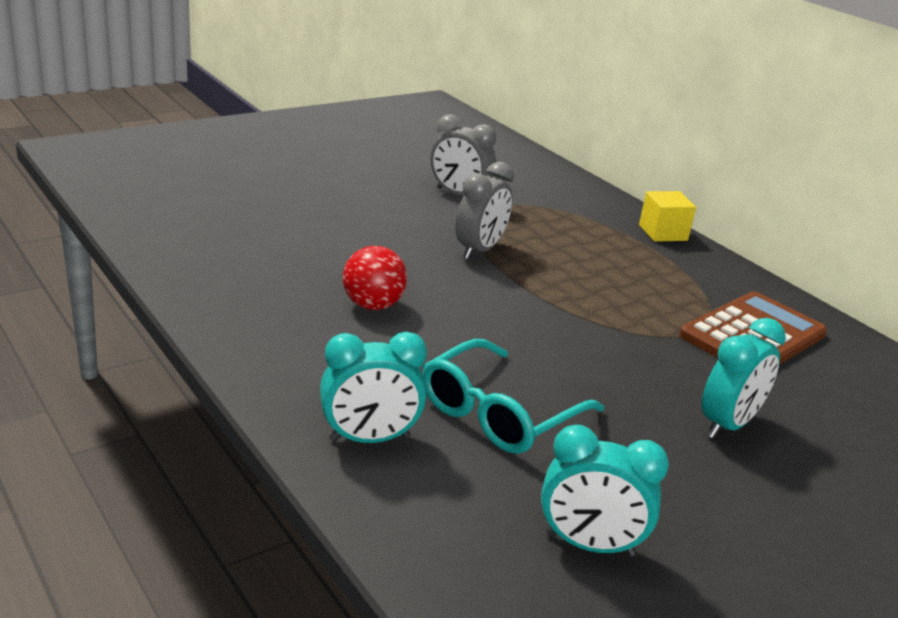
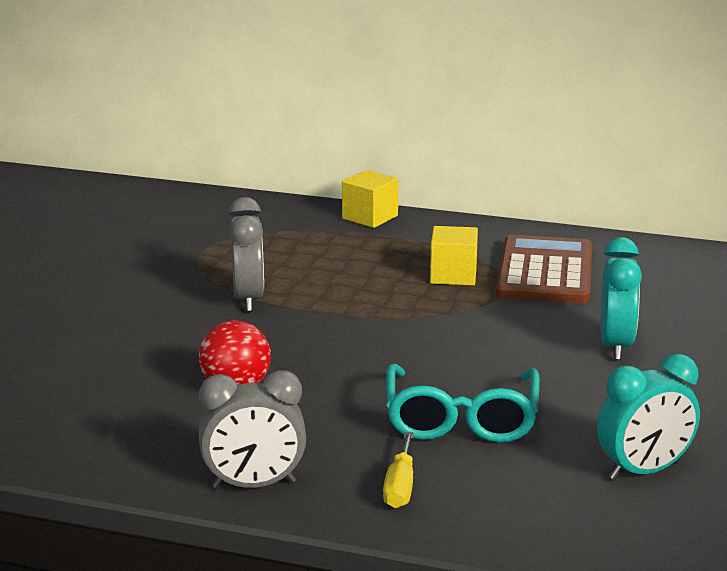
camera: 35 degrees left, 5 degrees down
(369, 439) = (400, 487): turquoise clock -> yellow screwdriver
(459, 195) = (152, 257): grey clock -> grey clock (254, 485)
(665, 303) = (453, 275): none -> yellow cube

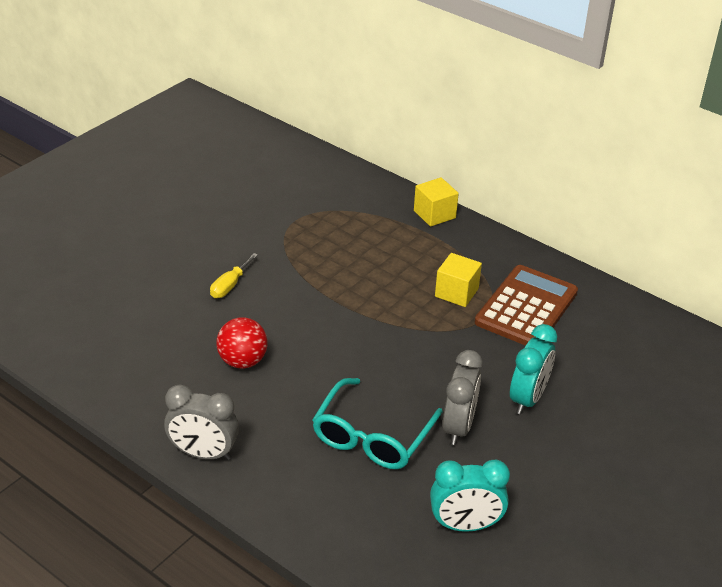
camera: 20 degrees right, 15 degrees up
(248, 299) = (300, 277): grey clock -> grey clock (458, 427)
(400, 487) = (293, 486): yellow screwdriver -> yellow screwdriver (230, 285)

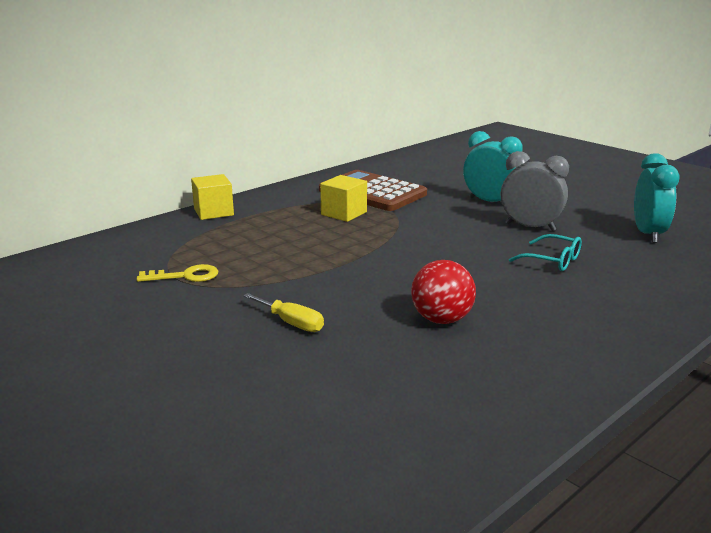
camera: 80 degrees left, 15 degrees down
(203, 453) = (608, 349): grey clock -> none
(298, 224) = (185, 276): none -> yellow key
(372, 437) = (552, 260): turquoise glasses -> turquoise glasses, size x0.56

